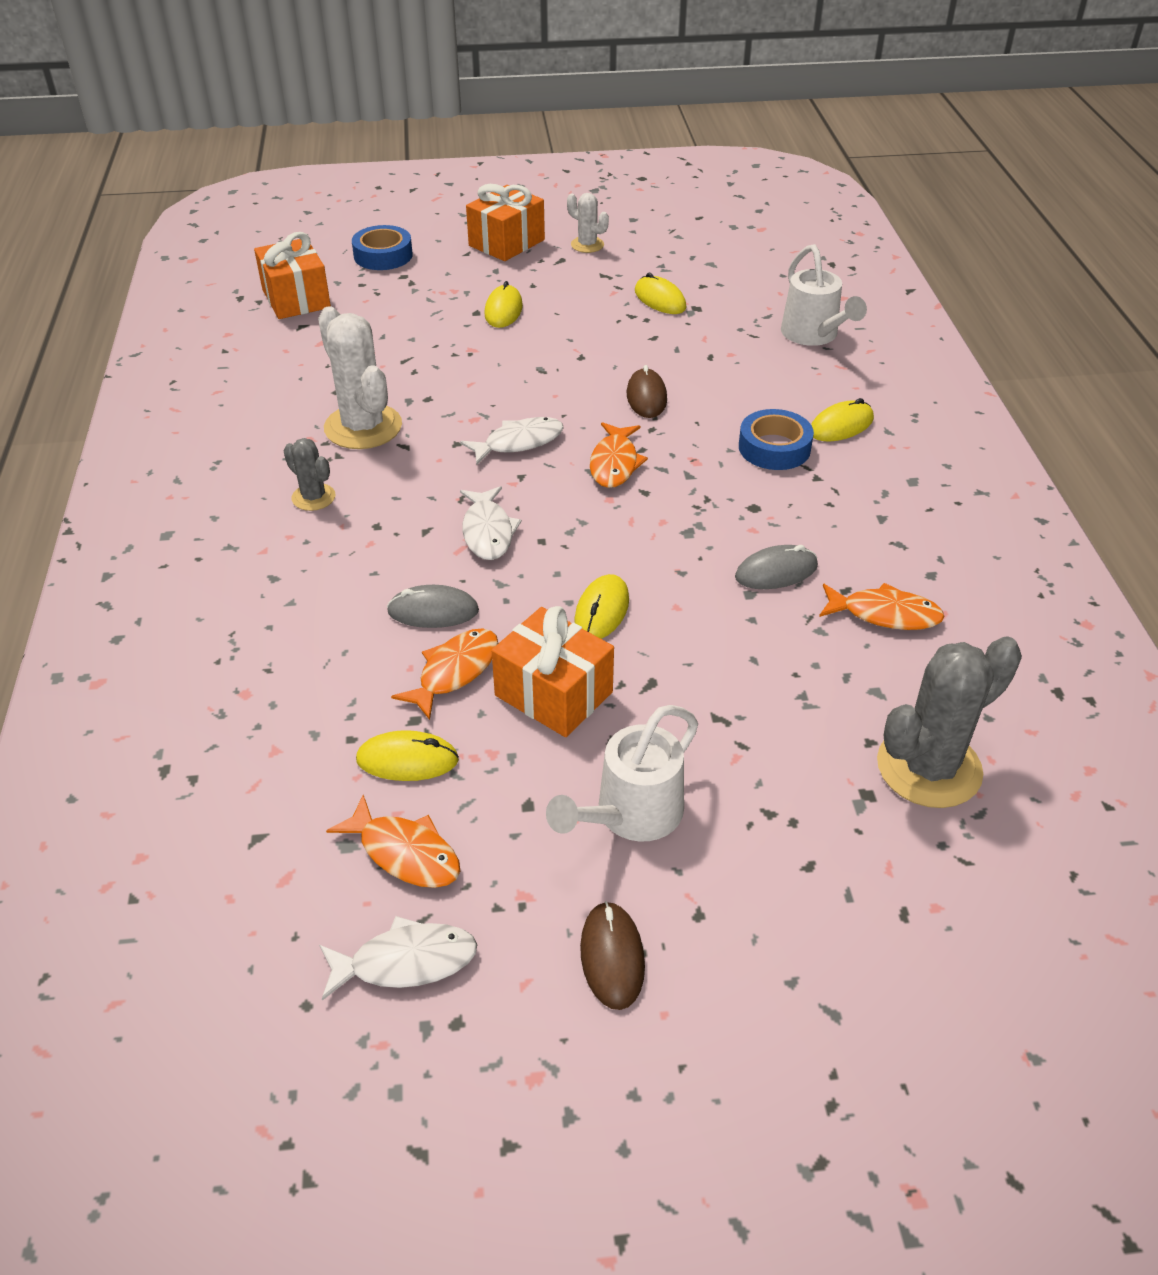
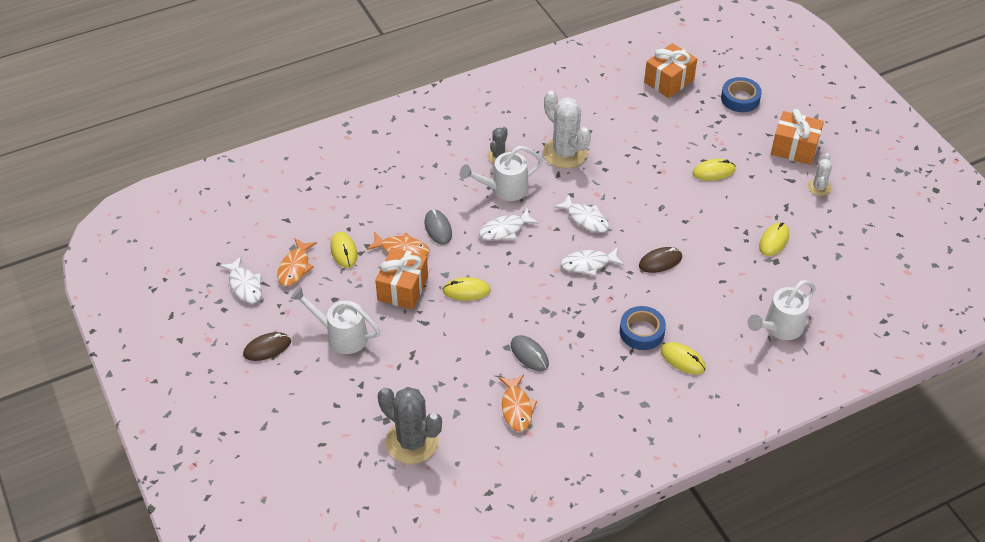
camera: 70 degrees right, 5 degrees up
(363, 427) = (565, 153): white cactus -> white cactus turned 75 degrees counterclockwise
(395, 510) = (504, 189): none -> white watering can
(614, 463) = (588, 264): orange fish -> white fish

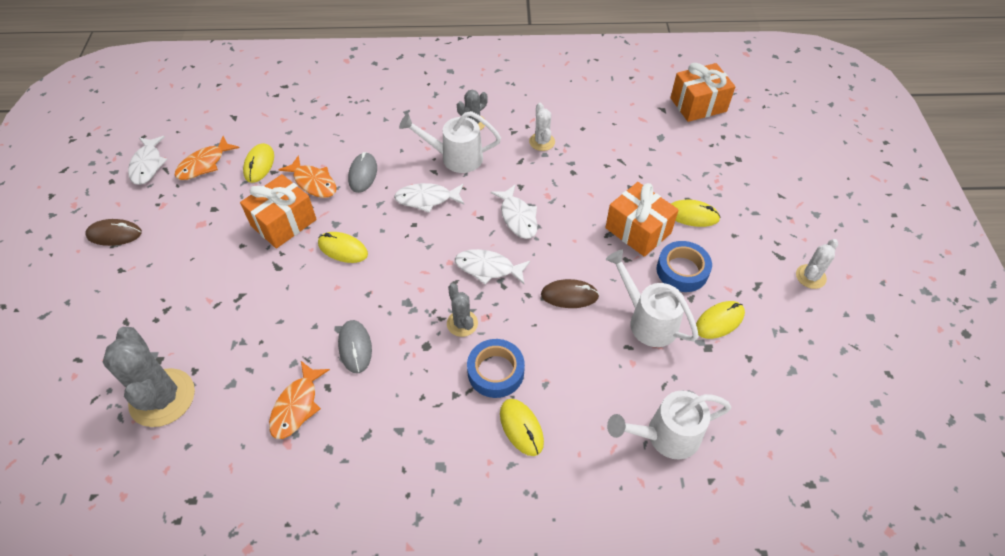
camera: 25 degrees right, 5 degrees up
(341, 335) = (189, 248): white watering can -> white watering can (647, 320)
(565, 153) = (542, 142): white cactus -> white cactus, size x0.52
(596, 309) = (462, 323): none -> grey cactus
(740, 99) = (768, 147): blue tape -> blue tape (682, 270)
(794, 148) = (803, 221): orange gift -> orange gift (638, 230)

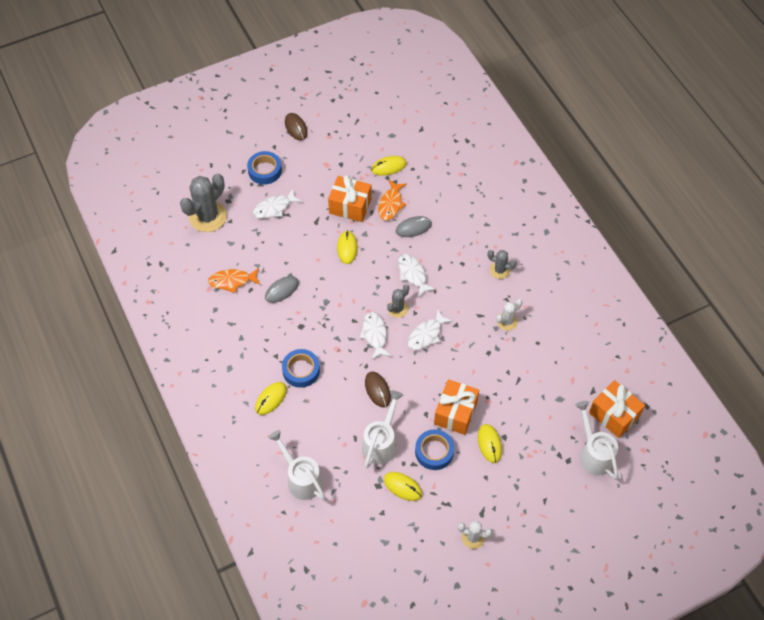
camera: 65 degrees right, 5 degrees up
(147, 165) = (355, 110): white fish -> white fish (274, 208)
(149, 295) = (265, 170): none -> blue tape
(204, 164) = (372, 138): orange fish -> none
(455, 157) = (459, 274): white watering can -> white watering can (594, 453)
(462, 323) = (326, 338): grey cactus -> grey cactus (398, 309)

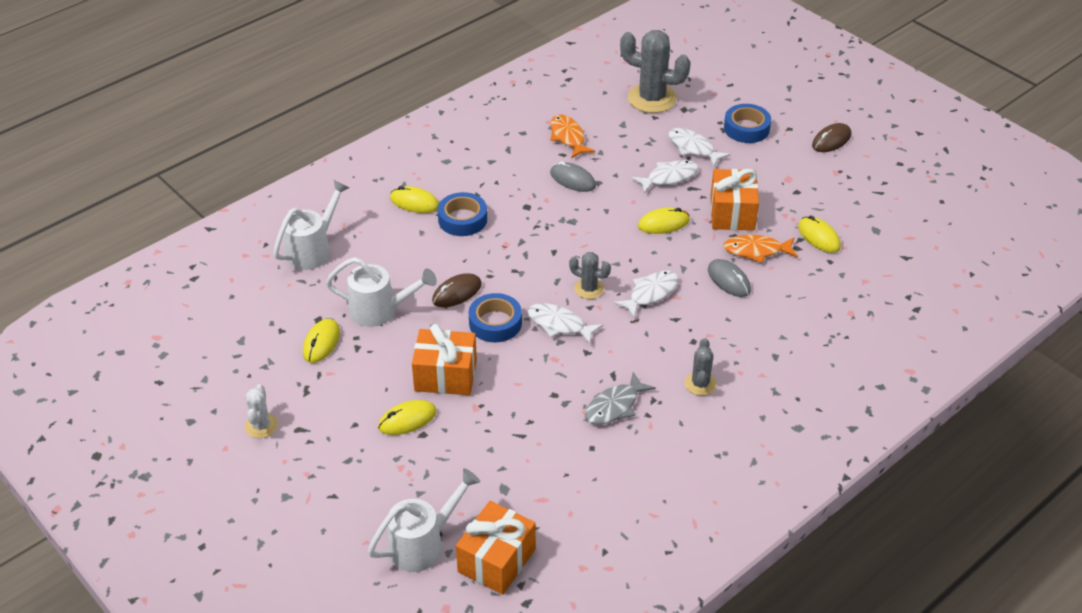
camera: 75 degrees right, 15 degrees down
(374, 334) = (539, 274): white fish -> white fish (669, 177)
(434, 452) = (380, 364): blue tape -> blue tape (495, 323)
(507, 321) = (614, 406): white cactus -> grey fish

